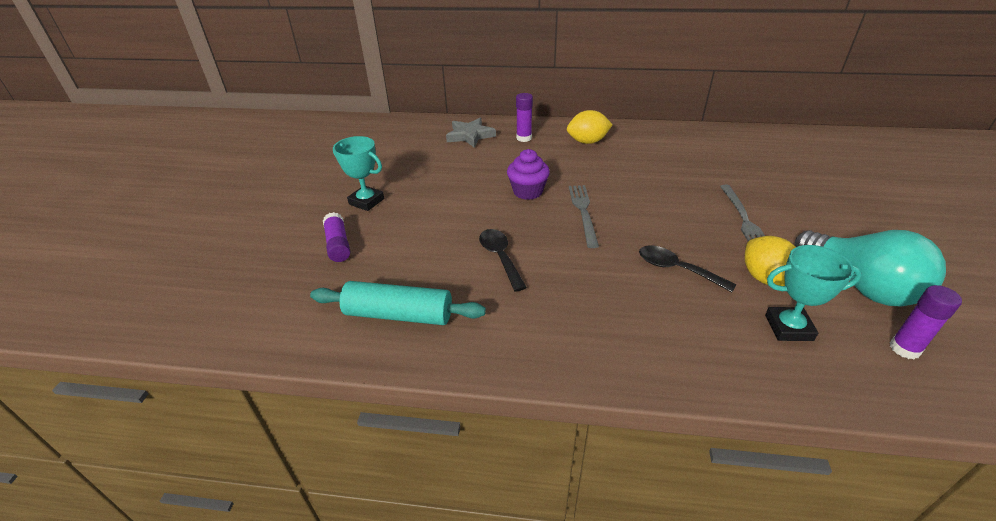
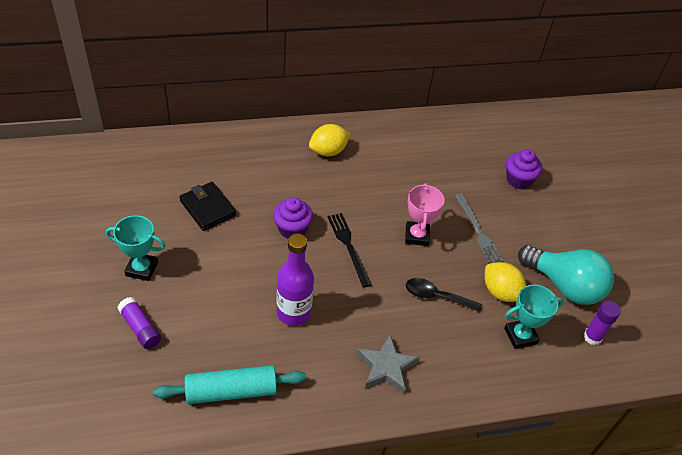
camera: 25 degrees left, 10 degrees up
(451, 167) = (208, 208): none -> black wallet
(470, 135) = (209, 158): grey star -> grey star (386, 366)
(500, 257) = (293, 312): black spoon -> purple bottle
(524, 138) = (265, 154): purple glue stick -> none
(583, 212) = (348, 246): grey fork -> black fork
(666, 214) = (417, 236): none -> pink trophy
(803, 183) = (518, 180): none -> purple cupcake

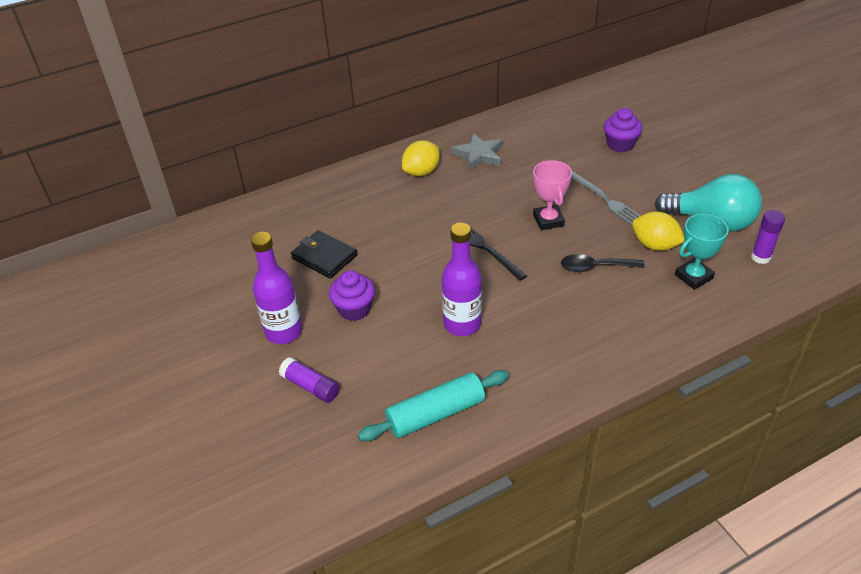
camera: 10 degrees left, 5 degrees down
(142, 269) = (284, 332): turquoise trophy -> purple bottle
(292, 229) = (421, 250): purple cupcake -> purple cupcake (354, 309)
(386, 366) = (579, 343): grey star -> grey star (479, 155)

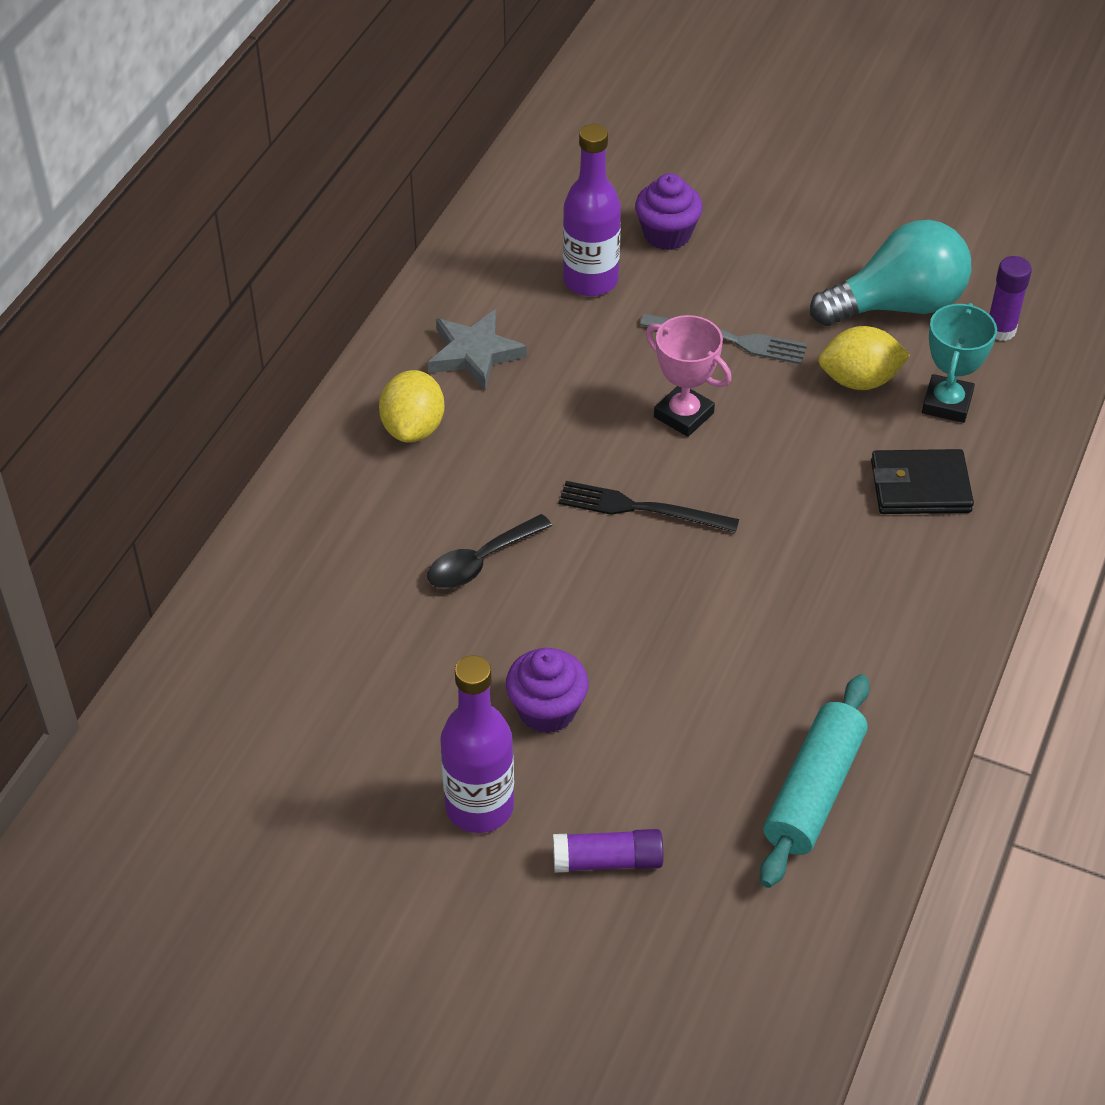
camera: 40 degrees left, 5 degrees up
(324, 257) = (411, 653): black wallet -> black wallet (920, 486)
(462, 324) = (721, 643): purple bottle -> purple bottle (590, 280)
(595, 267) = (814, 456): black spoon -> black spoon (480, 562)

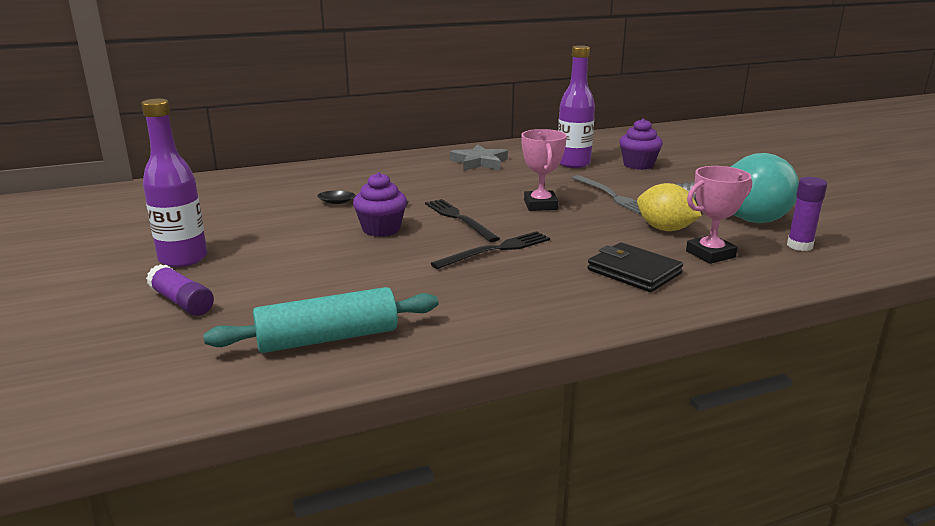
camera: 45 degrees right, 25 degrees down
(413, 428) = (412, 168): yellow lemon -> none
(547, 710) = (278, 249): purple cupcake -> purple cupcake (381, 229)
(758, 542) = (496, 250): none -> black fork
(947, 403) = (710, 254): turquoise trophy -> pink trophy

